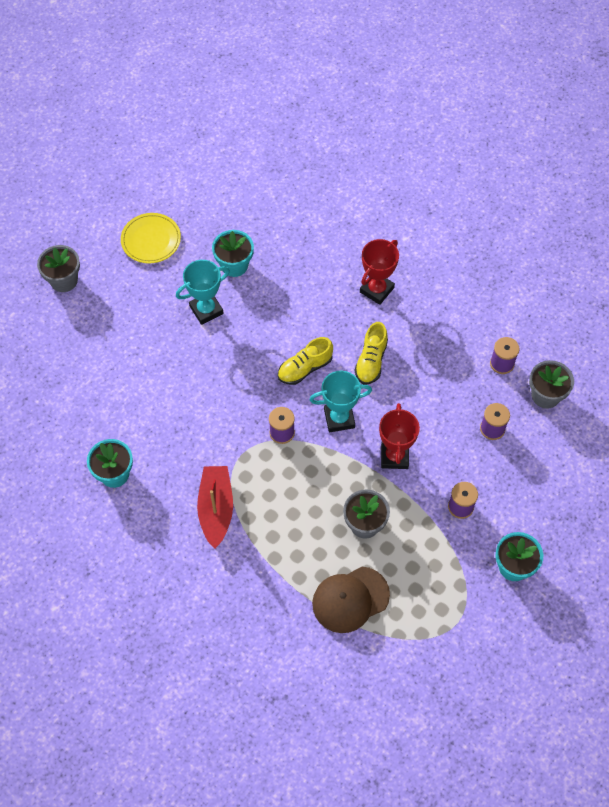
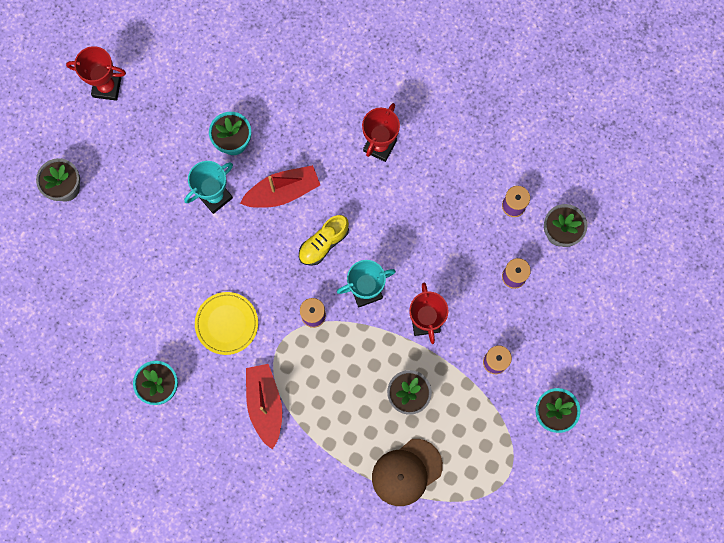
camera: 10 degrees left, 15 degrees up
(124, 201) = (107, 87): none -> red trophy
(151, 240) = (144, 128): yellow plate -> yellow plate (227, 324)
(273, 316) = (282, 192): none -> red boat
(371, 361) = (386, 224): yellow shoe -> none

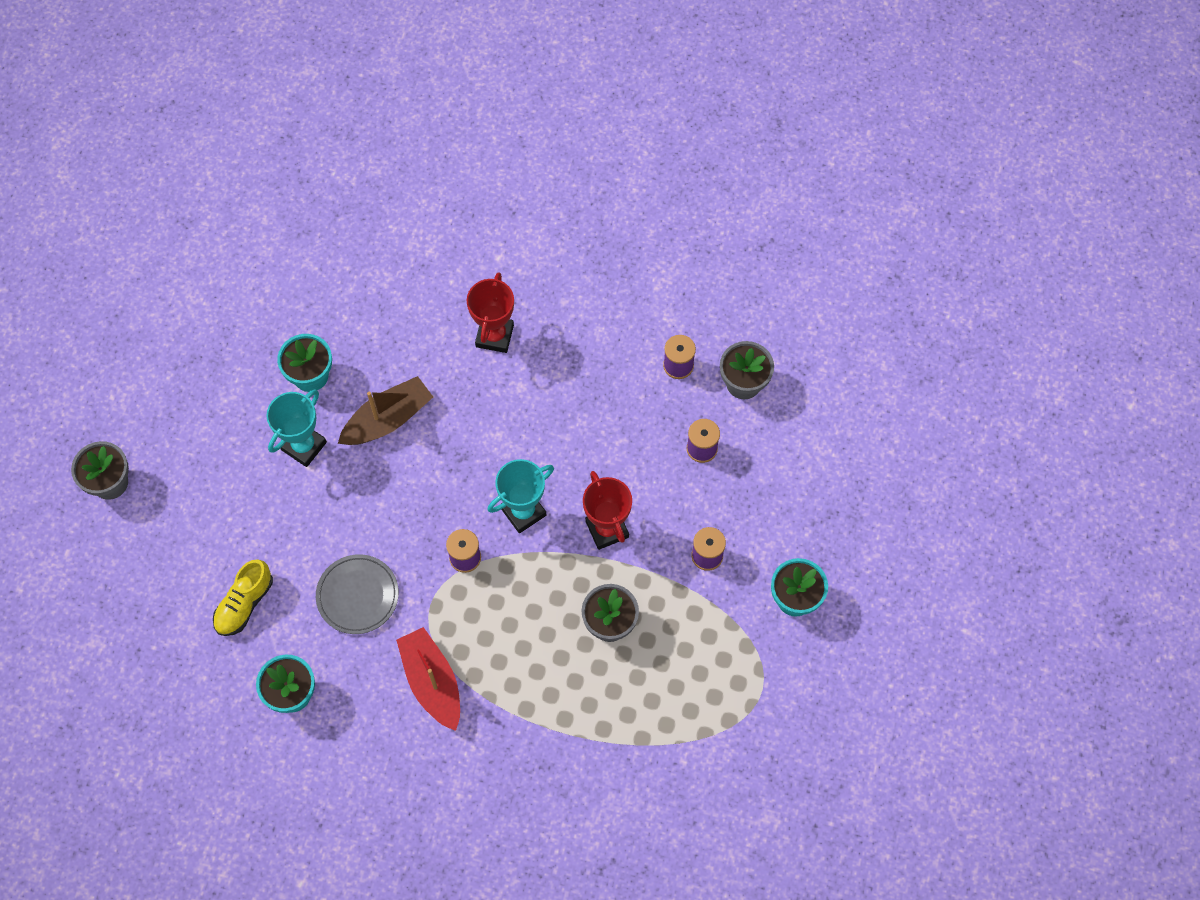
camera: 15 degrees left, 10 degrees down
(107, 87) = (134, 349): red trophy -> none
(227, 324) = (357, 595): yellow plate -> grey plate
(282, 192) = (388, 419): red boat -> brown boat
(323, 243) = (455, 468): yellow shoe -> yellow shoe (244, 603)
(406, 472) = (633, 718): brown cap -> none

